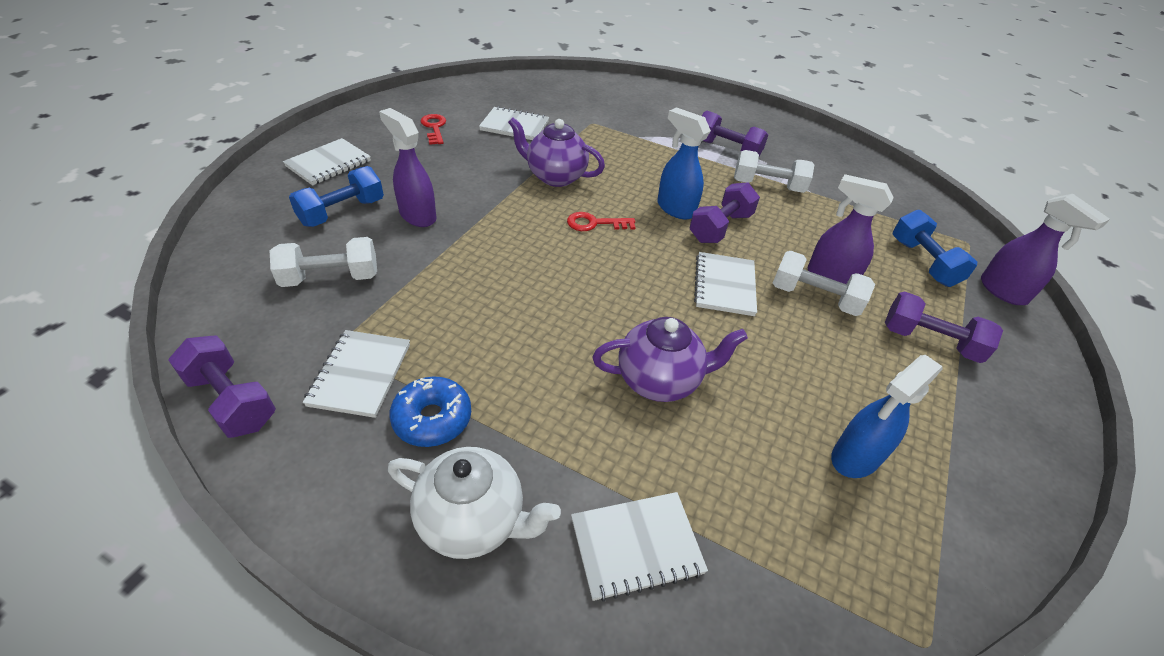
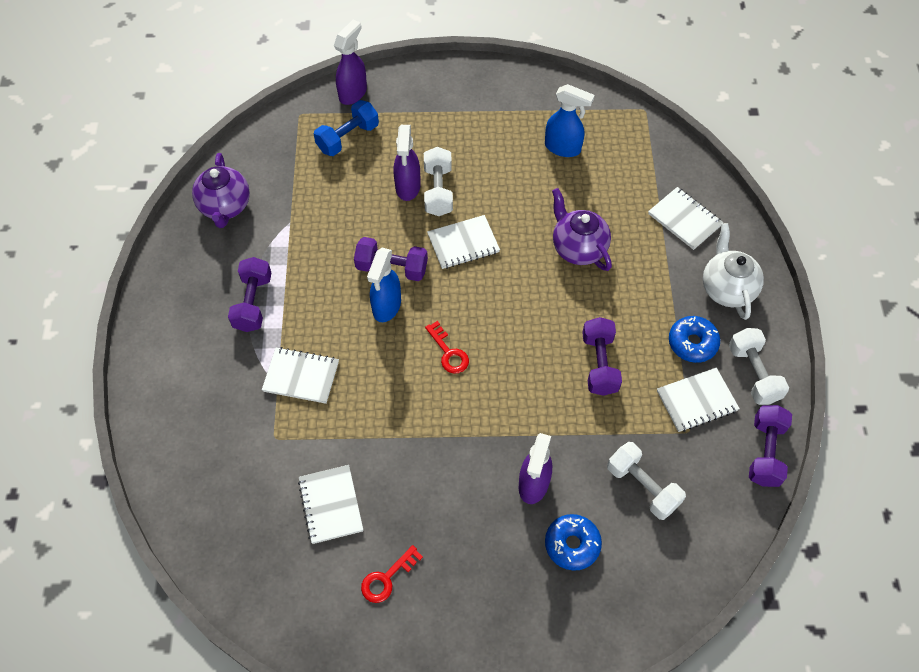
camera: 115 degrees left, 15 degrees up
(328, 164) = (518, 620): white notebook -> white notebook (301, 376)
(342, 212) = (572, 544): blue dumbbell -> blue donut
(555, 177) = (401, 416): purple teapot -> purple teapot (225, 207)
(768, 186) = (302, 254): white dumbbell -> white dumbbell (753, 374)
(929, 341) = (438, 126): purple dumbbell -> purple dumbbell (599, 364)

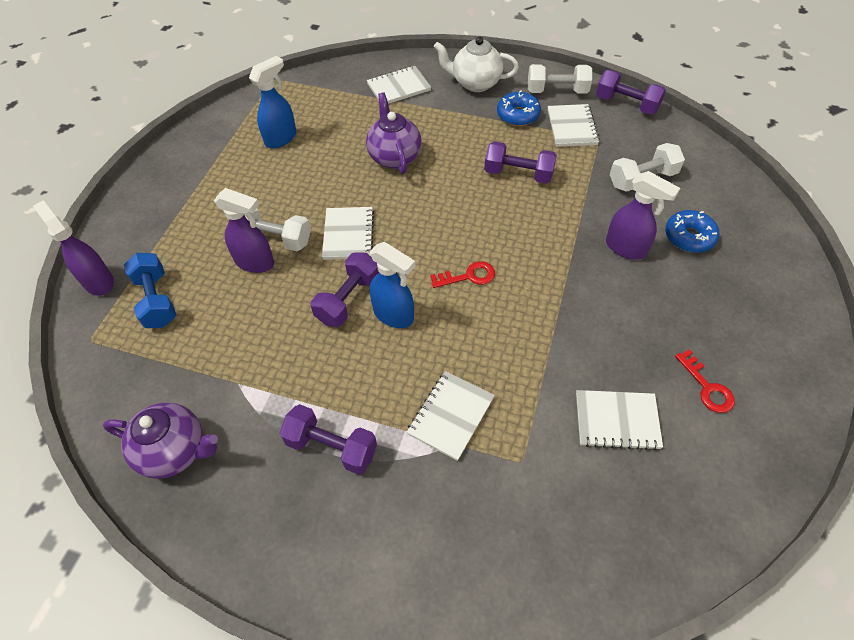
camera: 70 degrees left, 5 degrees down
(578, 248) = (394, 157): purple teapot -> purple teapot turned 90 degrees clockwise

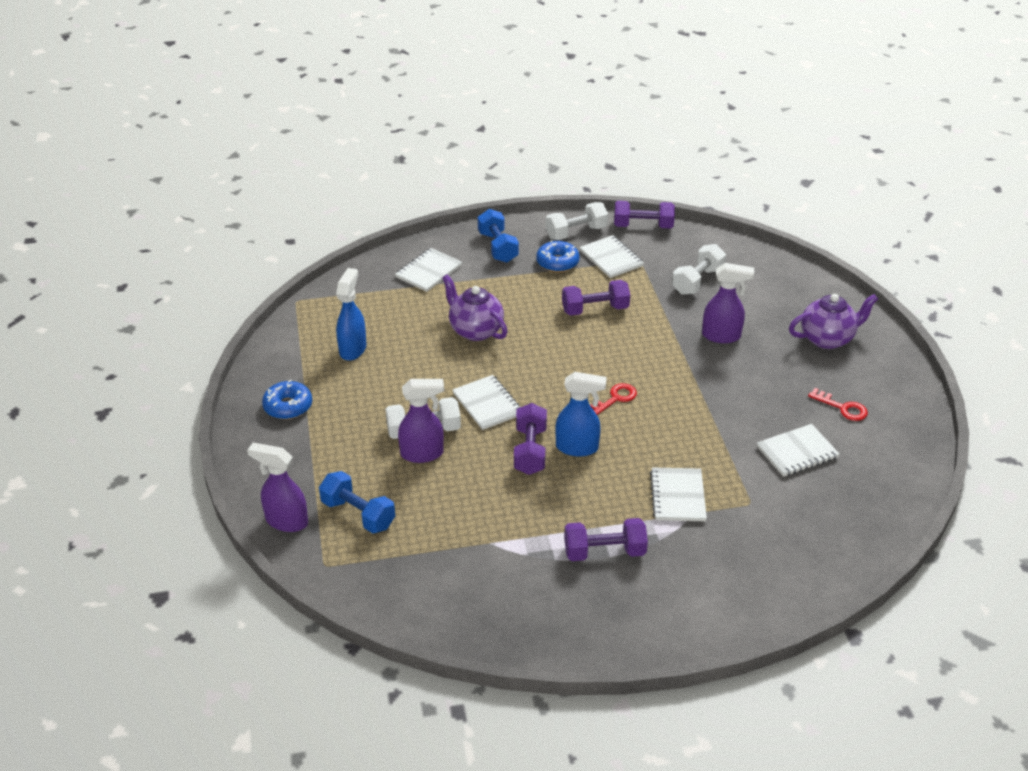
camera: 30 degrees left, 15 degrees down
(175, 451) = (481, 606): purple teapot -> purple teapot (827, 339)
(475, 83) = (498, 247): white teapot -> blue dumbbell
(689, 237) = (762, 312): blue donut -> blue donut (288, 406)

